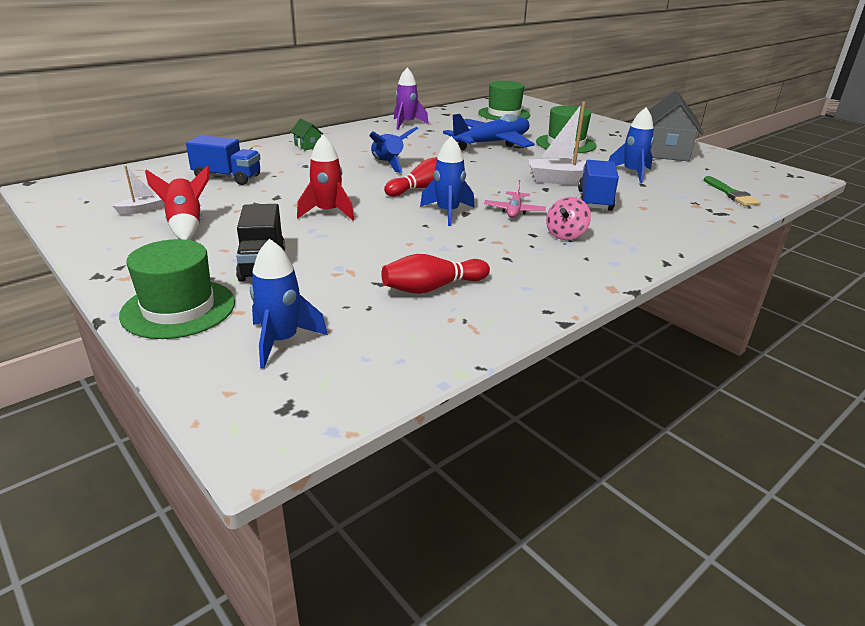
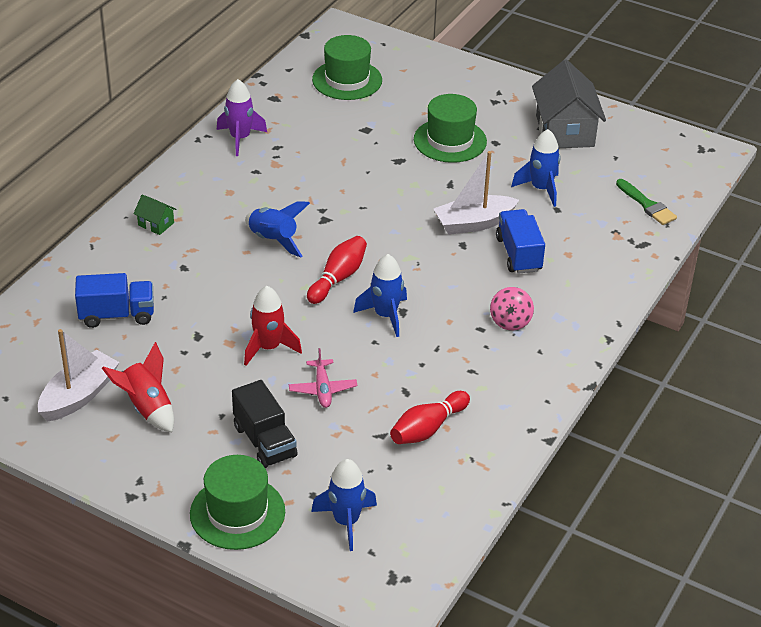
camera: 20 degrees left, 10 degrees up
(142, 210) = (79, 396): white boat -> white boat, size x1.94
(492, 143) = (366, 161): blue plane -> none
(514, 211) = (447, 294): pink plane -> pink plane (322, 389)

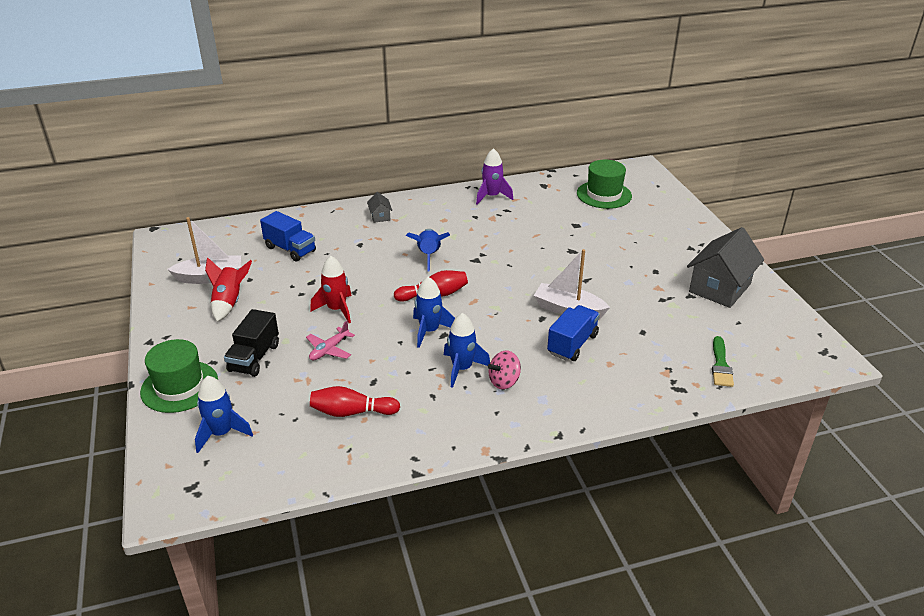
camera: 45 degrees right, 5 degrees down
(156, 224) = (380, 216): green house -> grey house
(450, 140) = (624, 255): green hat -> none
(541, 189) = (648, 314): blue rocket -> blue rocket (462, 369)

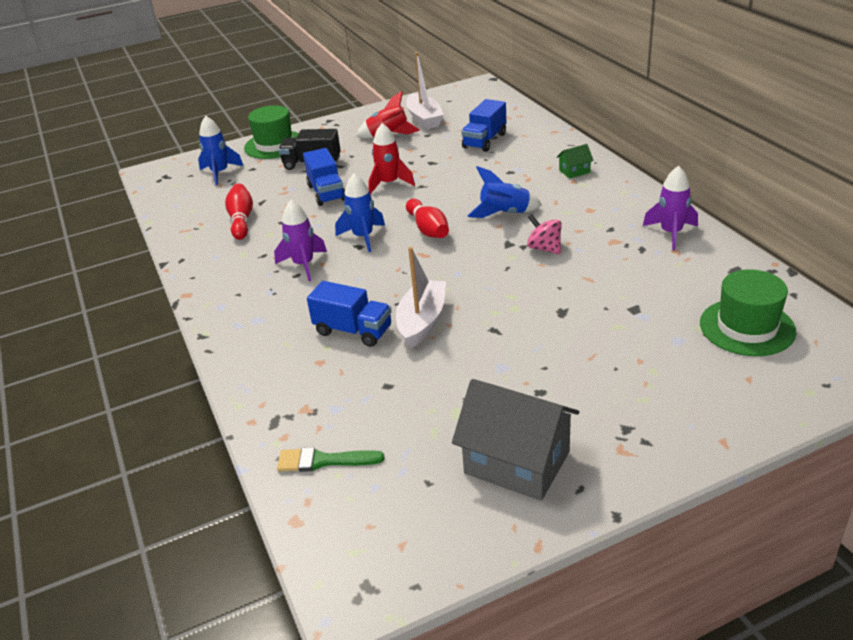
camera: 85 degrees right, 0 degrees up
(329, 350) = (327, 193): pink plane -> blue truck
(380, 216) = (574, 171): grey house -> green house
(462, 369) = (303, 265): blue rocket -> purple rocket
(504, 381) = (284, 292): pink spinning top -> pink spinning top (544, 248)

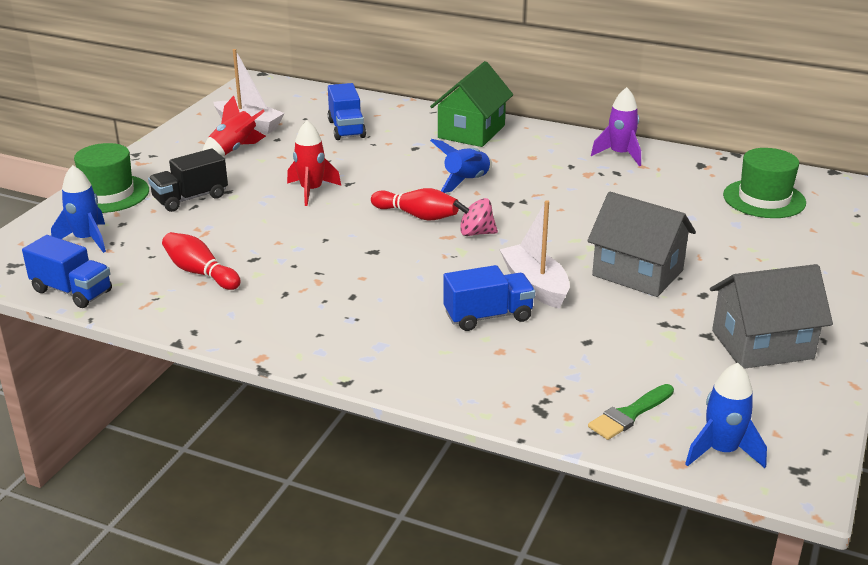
camera: 45 degrees left, 5 degrees down
(303, 265) = (345, 285): purple rocket -> none
(327, 193) = (256, 218): blue truck -> blue truck (72, 291)
(363, 237) = (365, 242): blue rocket -> blue rocket (721, 451)
(516, 347) = (637, 273): none -> grey house
(544, 248) = (543, 197): pink spinning top -> pink spinning top (475, 233)
(574, 171) = (471, 132): green house -> green house, size x2.26

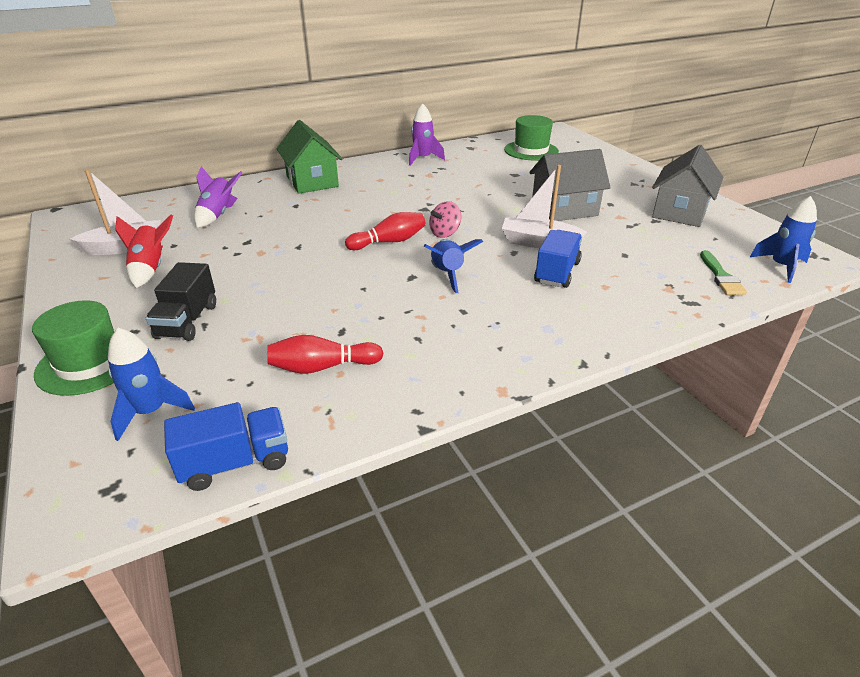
camera: 50 degrees left, 5 degrees up
(311, 191) = (281, 264): red rocket -> none
(346, 129) = (218, 215): blue truck -> purple rocket
(466, 182) = (373, 209): blue rocket -> blue rocket (447, 274)

